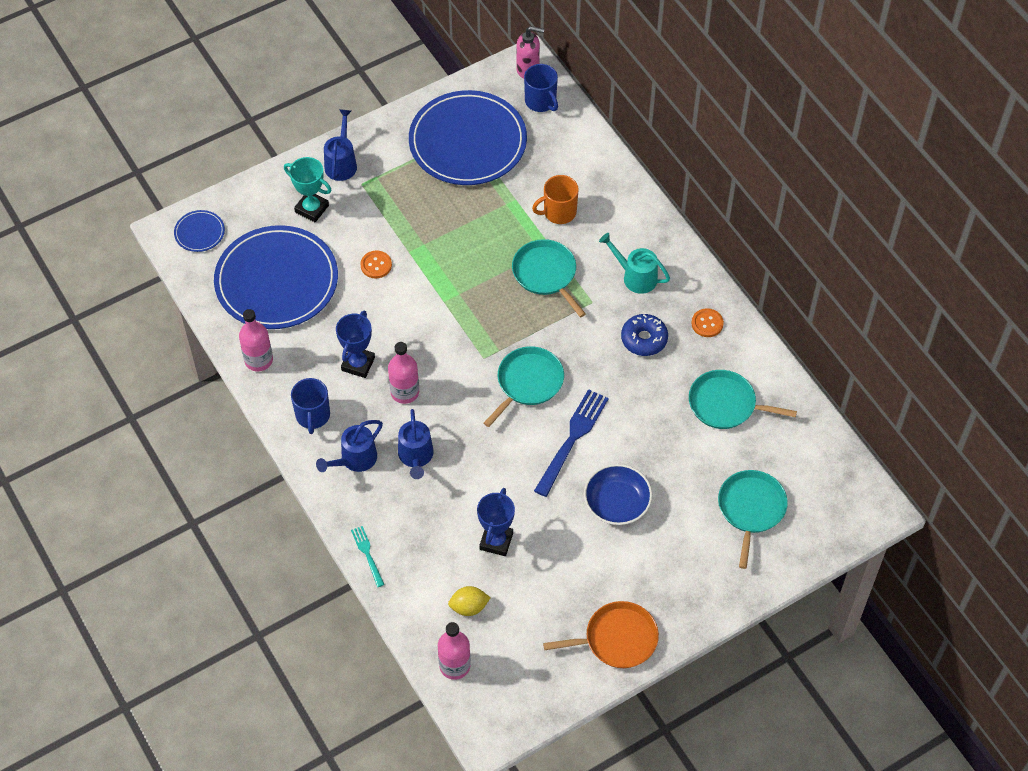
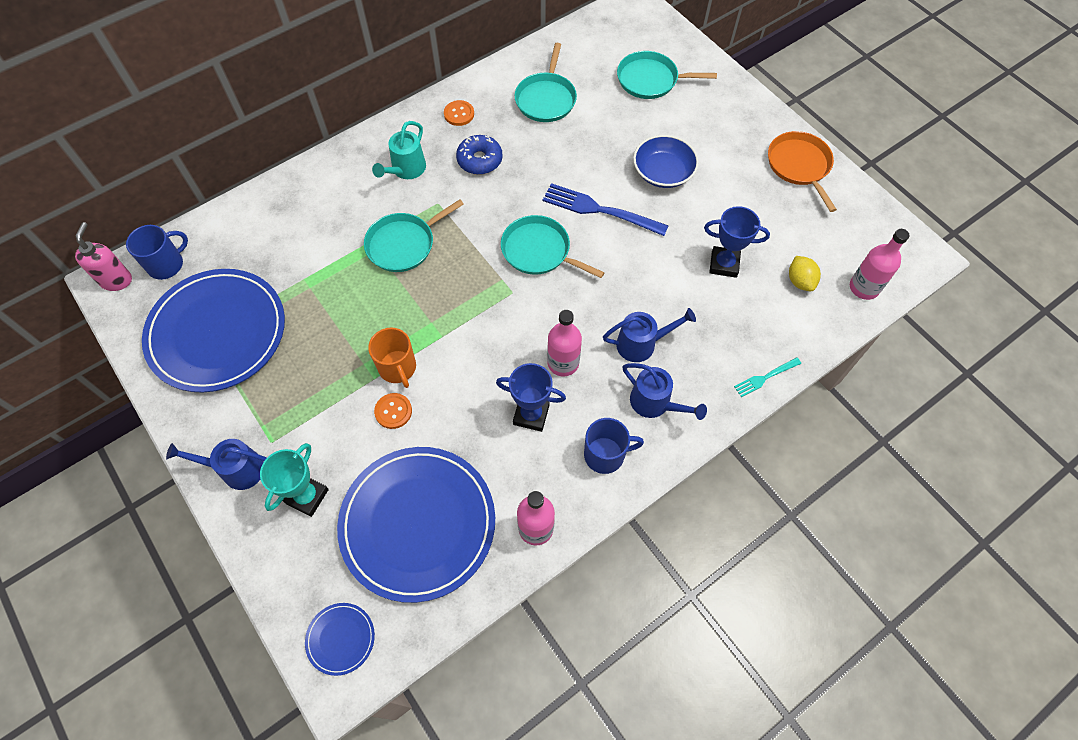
camera: 95 degrees left, 5 degrees up
(559, 212) = (323, 238): orange mug -> orange mug (398, 368)

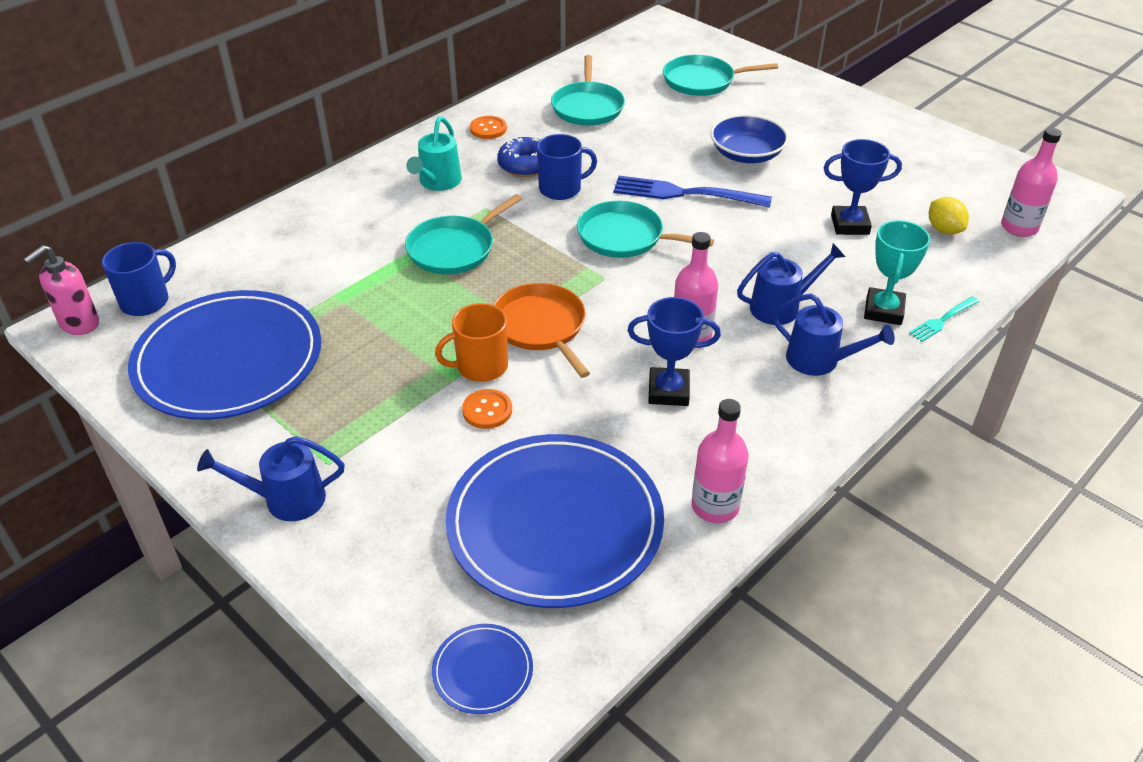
camera: 10 degrees left, 20 degrees down
(116, 280) = (79, 324): pink soap dispenser -> pink soap dispenser turned 135 degrees counterclockwise
(307, 496) = (392, 515): turquoise trophy -> turquoise trophy (883, 311)
(398, 368) = (480, 366): orange mug -> orange mug turned 105 degrees clockwise
(605, 455) = (777, 419): blue mug -> blue mug (561, 189)
(799, 166) = (899, 134): orange pan -> orange pan (541, 327)

